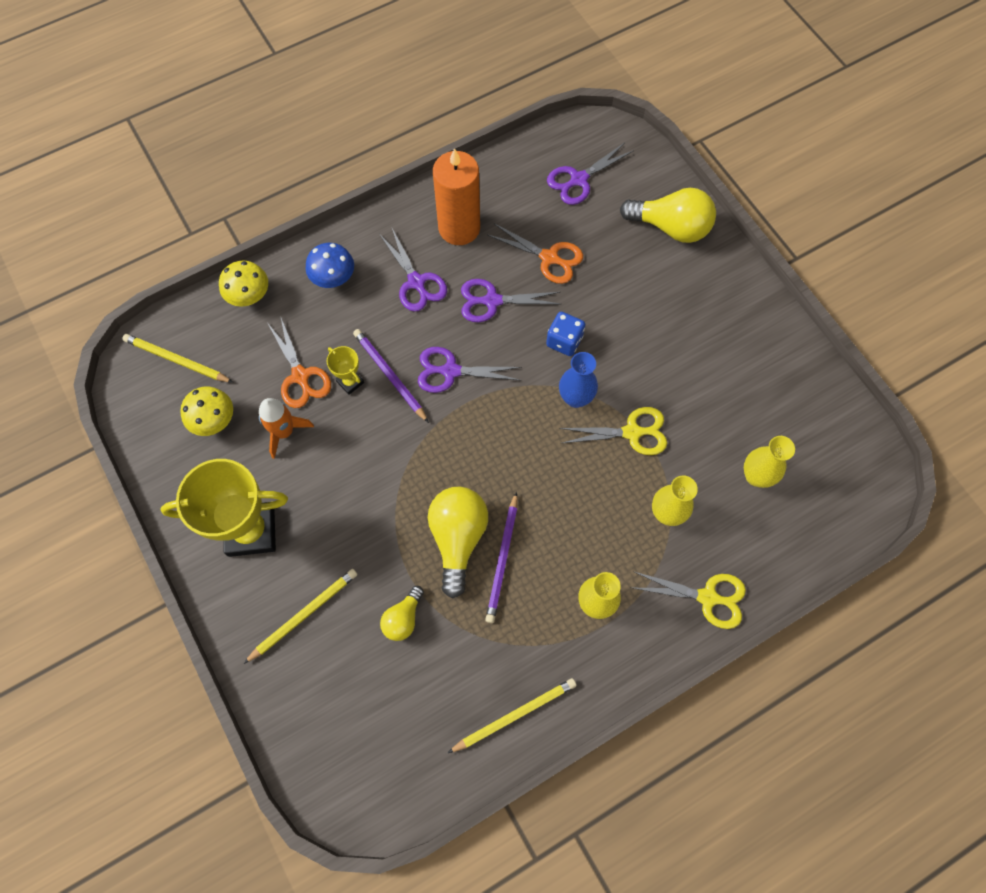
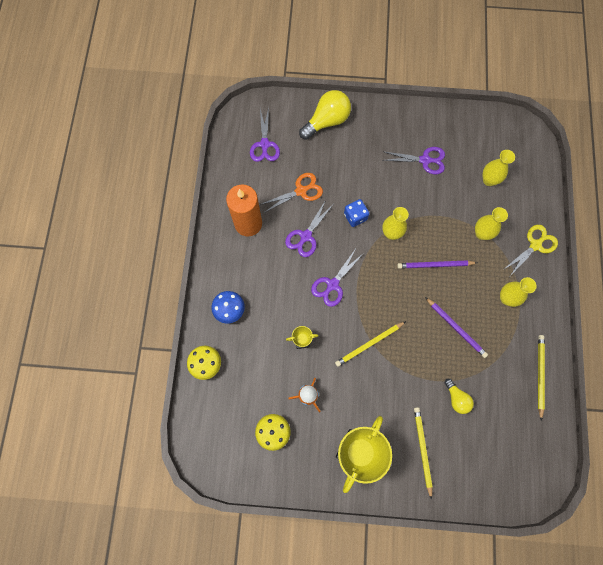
camera: 55 degrees left, 5 degrees up
(176, 360) = (219, 431): yellow pencil -> yellow pencil (369, 344)
(301, 376) = (279, 366): orange scissors -> none
(389, 375) = (313, 318): purple pencil -> purple pencil (435, 265)
(416, 282) = (265, 267): purple scissors -> purple scissors (425, 160)
(458, 538) = (430, 343): yellow light bulb -> none
(575, 398) = (391, 233): blue vase -> yellow vase
(632, 432) = (428, 219): yellow scissors -> none

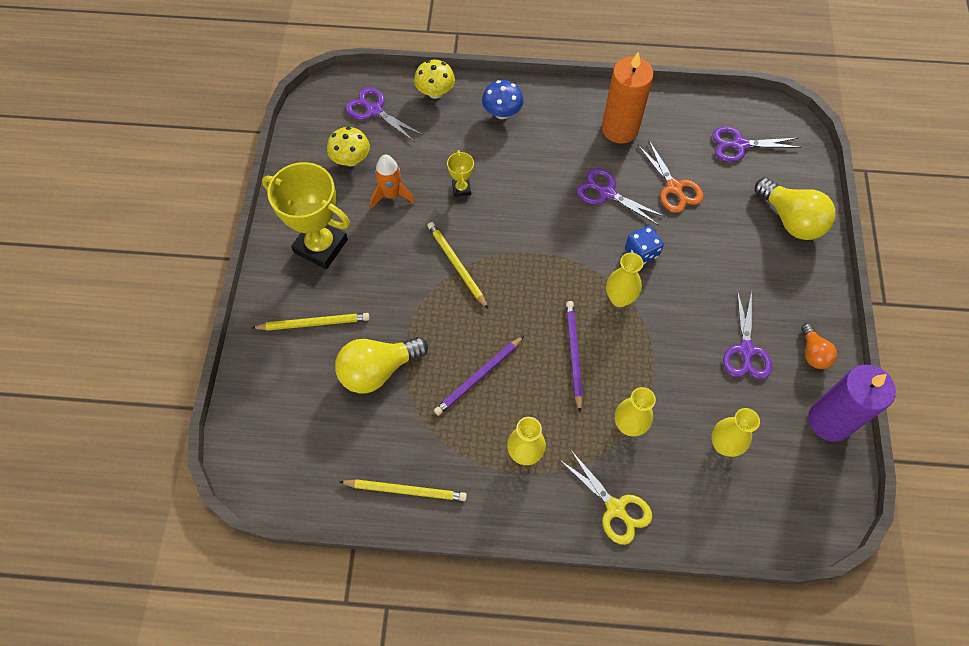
camera: 90 degrees right, 10 degrees down
(332, 285) = (538, 223): purple scissors -> purple scissors (374, 110)
(424, 123) = (813, 353): none -> orange light bulb
(456, 398) = (378, 370): yellow light bulb -> yellow light bulb, size x1.80
(468, 121) = (829, 421): none -> purple candle

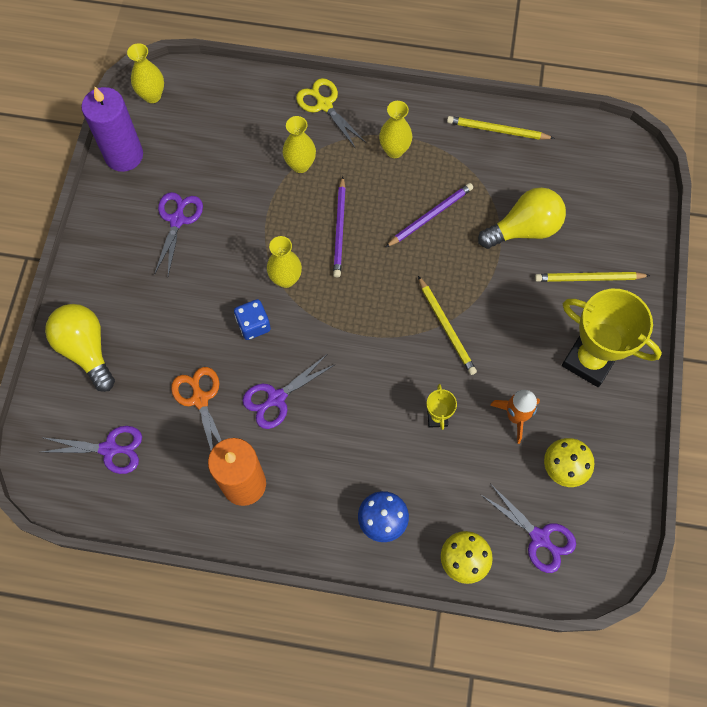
camera: 175 degrees left, 5 degrees up
(606, 193) = (276, 398): purple scissors -> purple scissors turned 105 degrees clockwise
(724, 445) = (222, 144): yellow vase -> yellow vase (152, 95)
(813, 353) = (116, 213): orange light bulb -> none

